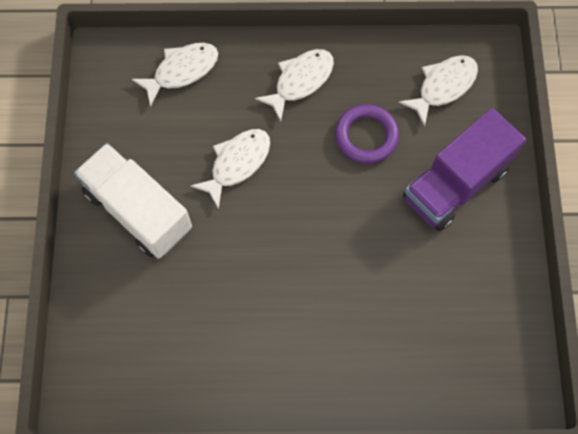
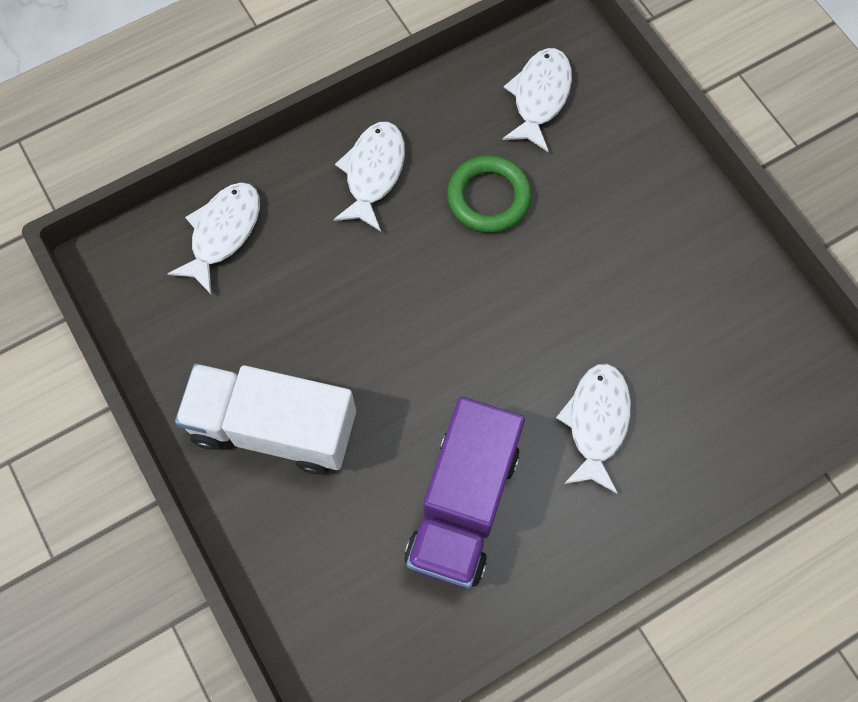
camera: 30 degrees left, 0 degrees up
(237, 164) = (358, 308): white fish -> white fish (596, 422)
(366, 136) = (488, 197): purple ring -> green ring
(455, 184) = (620, 199): purple truck -> purple truck (463, 505)

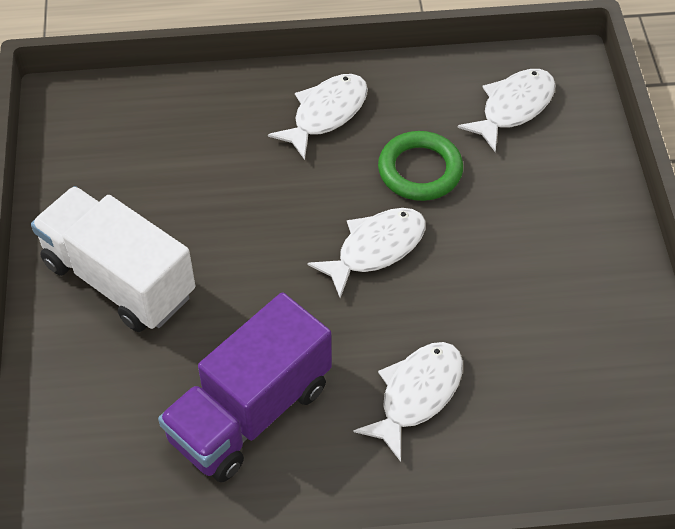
camera: 25 degrees right, 15 degrees down
(223, 233) = (168, 113): white fish -> white fish (375, 249)

